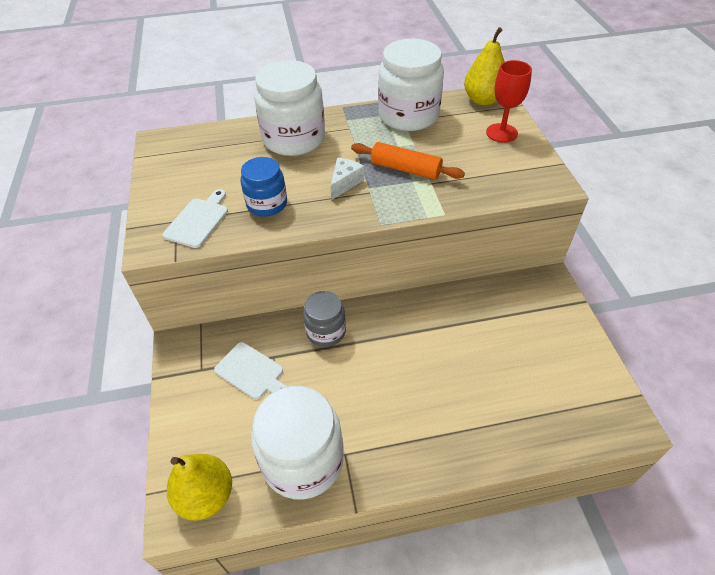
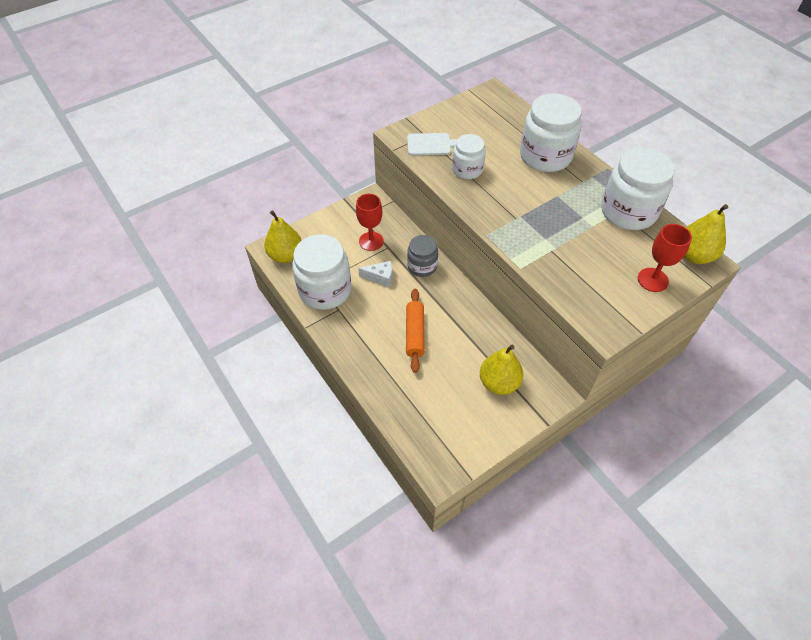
camera: 65 degrees right, 5 degrees up
(251, 372) = (371, 241): white cutting board -> red goblet
(267, 204) = (467, 169): blue jar -> white jar
(345, 183) = (516, 201): white cheese -> white cheese (380, 277)
(405, 169) = (556, 230): orange rolling pin -> orange rolling pin (414, 333)
(522, 321) = (499, 383): none -> yellow pear

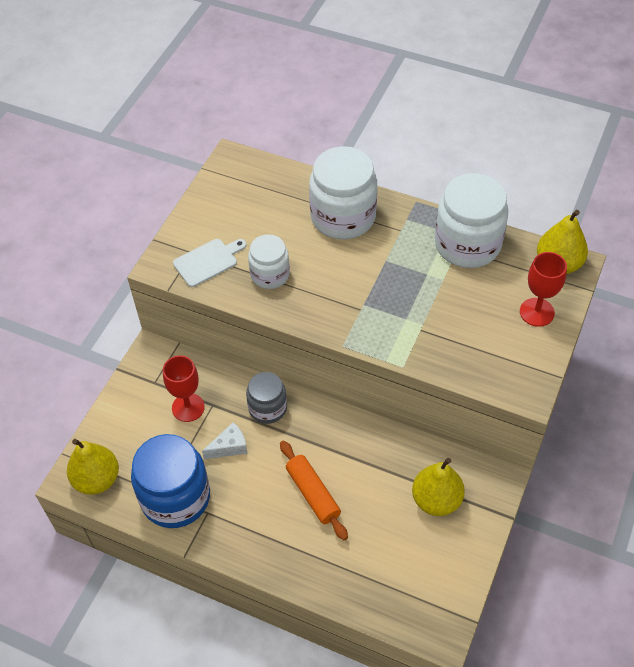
camera: 30 degrees left, 0 degrees up
(325, 290) = (175, 497): white jar -> blue jar

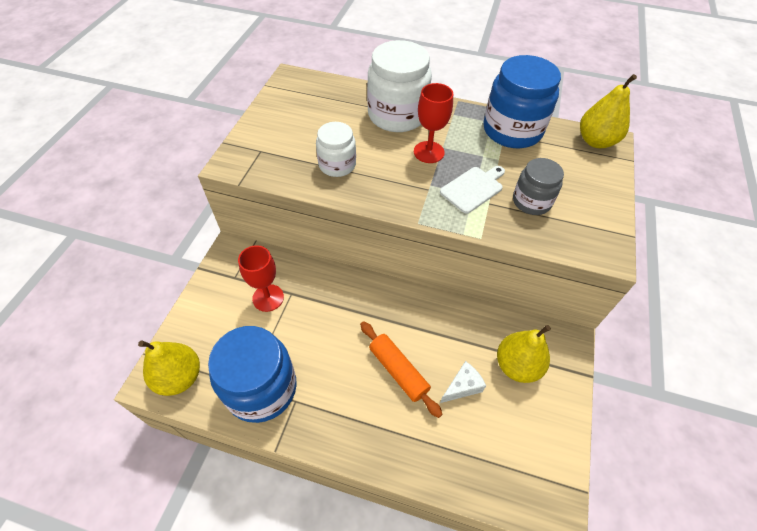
camera: 10 degrees left, 0 degrees up
(208, 261) = (276, 157): white cutting board -> white cutting board (473, 188)
(229, 447) = (311, 332): white cheese -> white cheese (462, 386)
(267, 408) = (343, 292): grey jar -> grey jar (531, 201)
(467, 244) = (512, 130): white jar -> blue jar
(537, 312) = (591, 181): red goblet -> red goblet (429, 152)

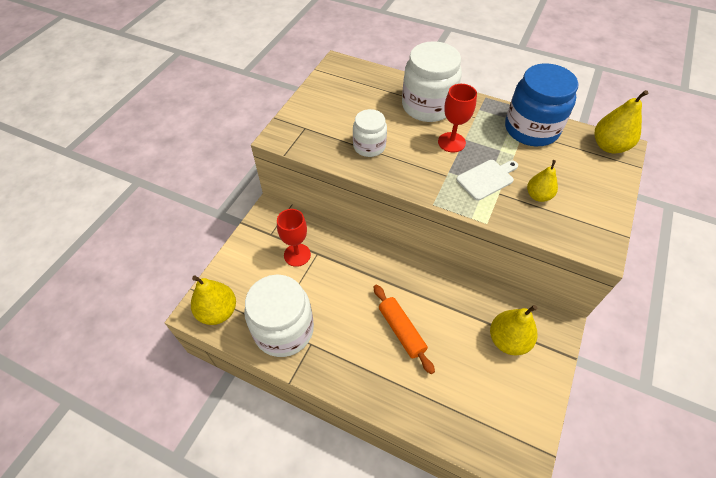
camera: 10 degrees right, 0 degrees up
(261, 388) = (284, 330): blue jar -> white jar
(462, 386) = (456, 351): white cheese -> none
(531, 201) = (538, 196): grey jar -> yellow pear

